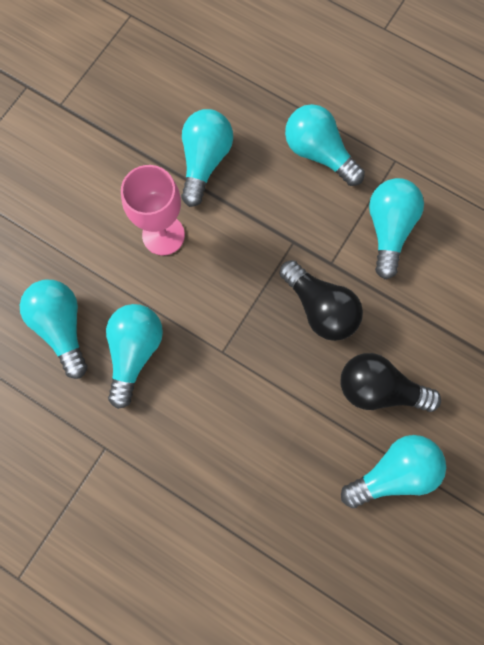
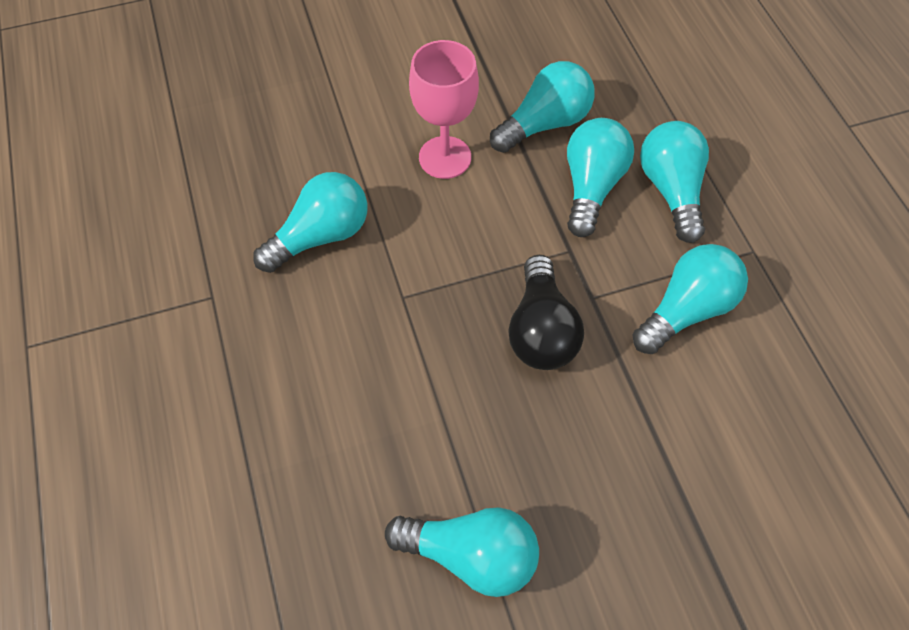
camera: 40 degrees right, 15 degrees down
(62, 327) = (279, 169): turquoise light bulb -> turquoise light bulb (591, 186)
(378, 389) = (533, 456): black light bulb -> none

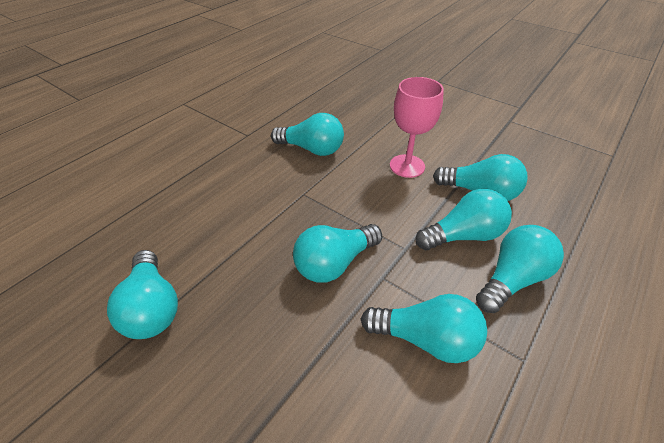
camera: 55 degrees right, 15 degrees down
(541, 330) = (334, 263): black light bulb -> turquoise light bulb

